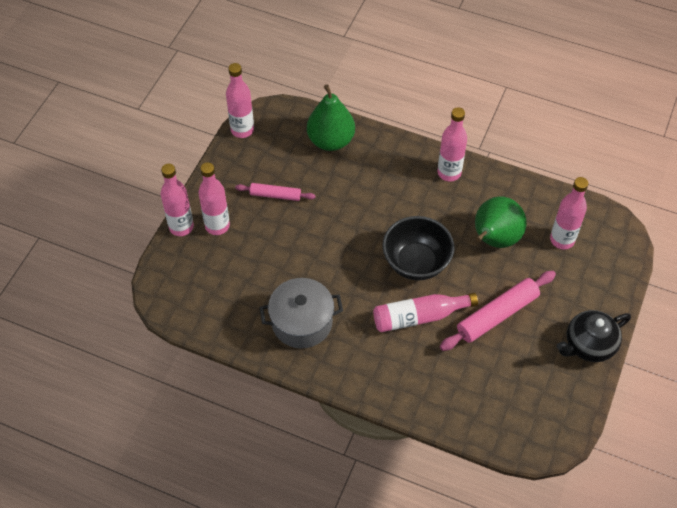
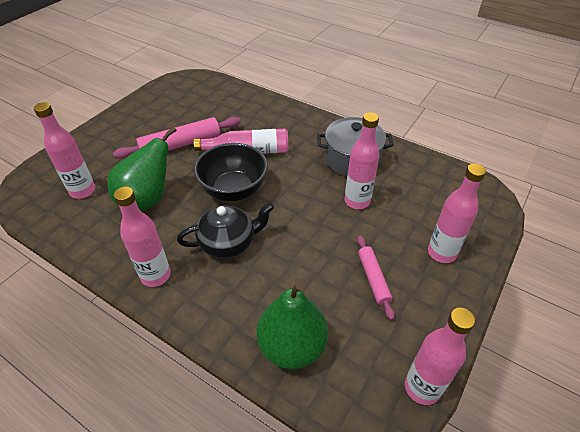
camera: 170 degrees left, 10 degrees down
(181, 227) = (484, 257): pink bottle -> pink bottle (357, 201)
(275, 195) = (373, 279): pink rolling pin -> pink rolling pin turned 60 degrees clockwise
(588, 345) = (121, 119): black teapot -> black teapot (228, 242)

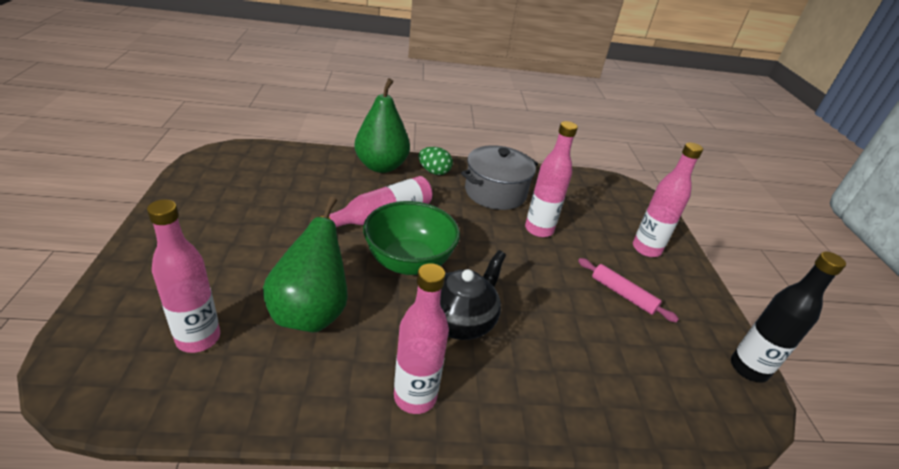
camera: 40 degrees left, 10 degrees down
(181, 145) = (291, 233): pink rolling pin -> none
(234, 190) = (409, 262): black bowl -> green bowl
(292, 346) = (626, 393): green pear -> green pear (381, 166)
(318, 128) = (434, 172): none -> green egg
(422, 387) = (748, 368): pink bottle -> black bottle

